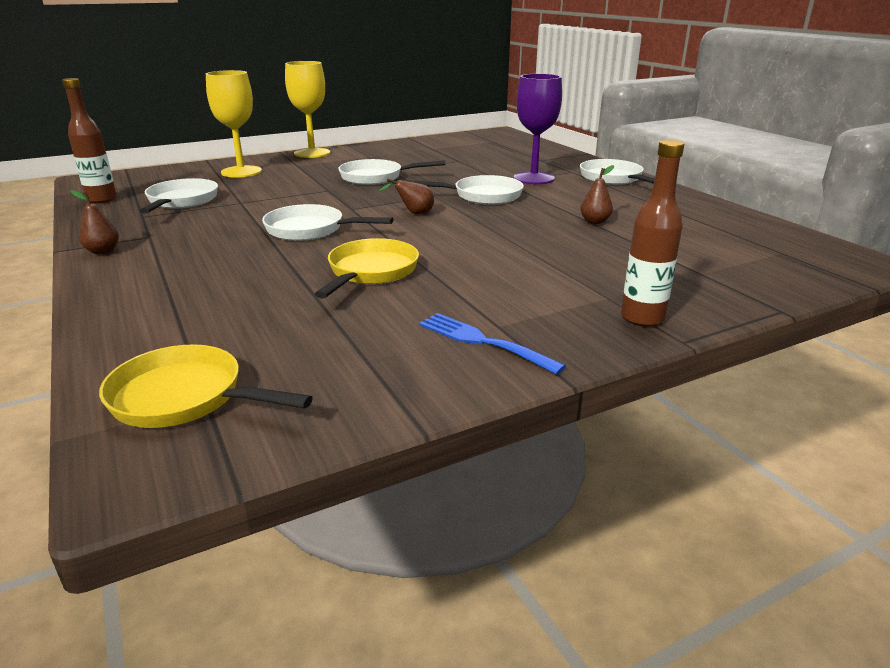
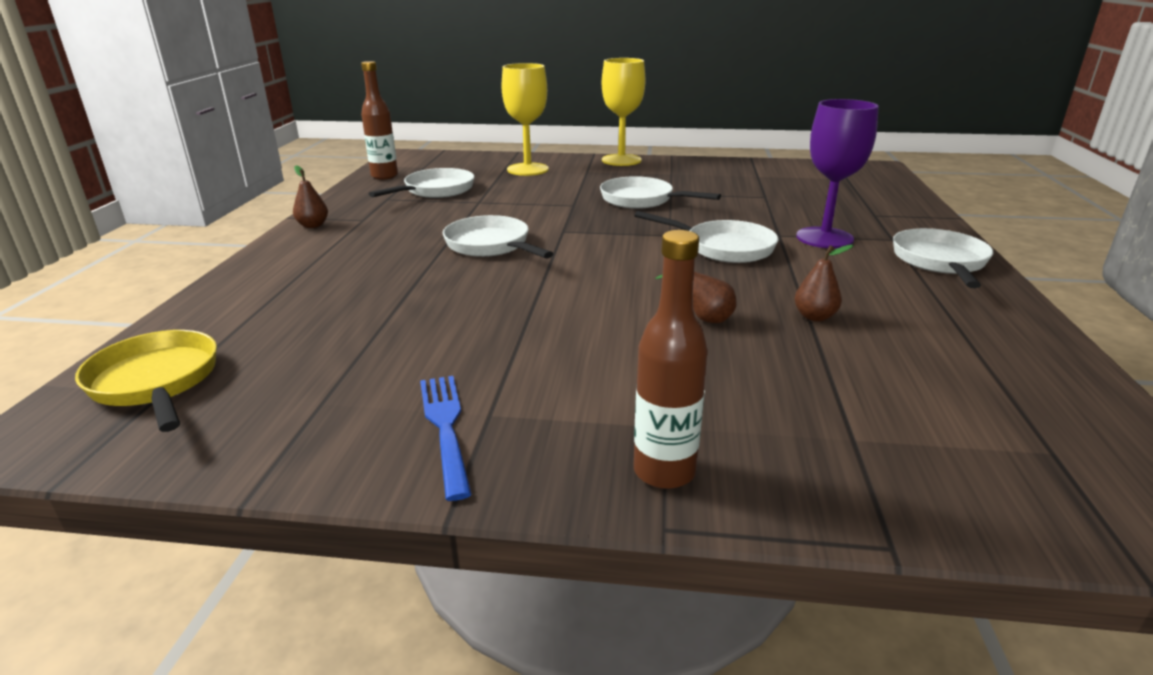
camera: 35 degrees right, 0 degrees up
(371, 272) = (471, 308): yellow pan -> none
(413, 213) = (614, 251): brown pear -> brown pear (703, 319)

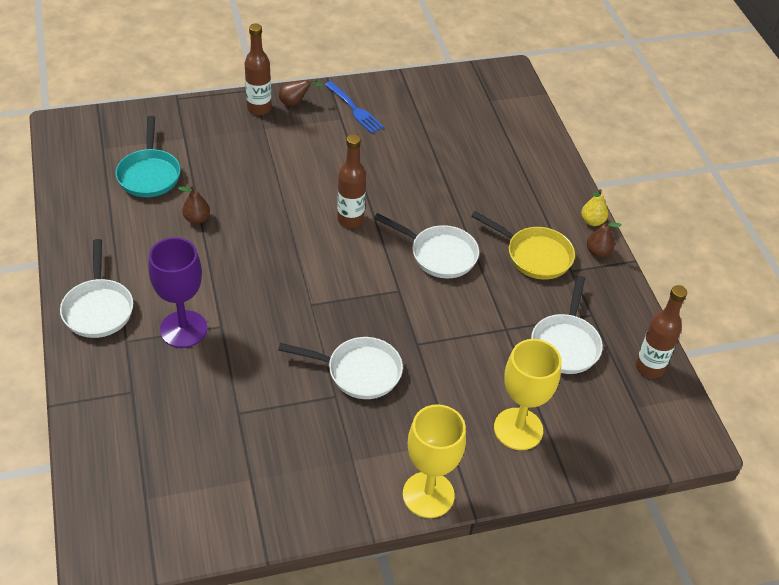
camera: 155 degrees right, 20 degrees up
(156, 382) = (500, 104): yellow pan -> yellow pan (534, 255)
(276, 243) = (592, 221): none -> yellow pear
(578, 284) = (350, 220): none -> brown bottle
(703, 319) = (262, 202): brown pear -> brown pear (295, 103)
(724, 247) = (264, 293): white pan -> none
(917, 386) = (149, 174): none -> turquoise pan

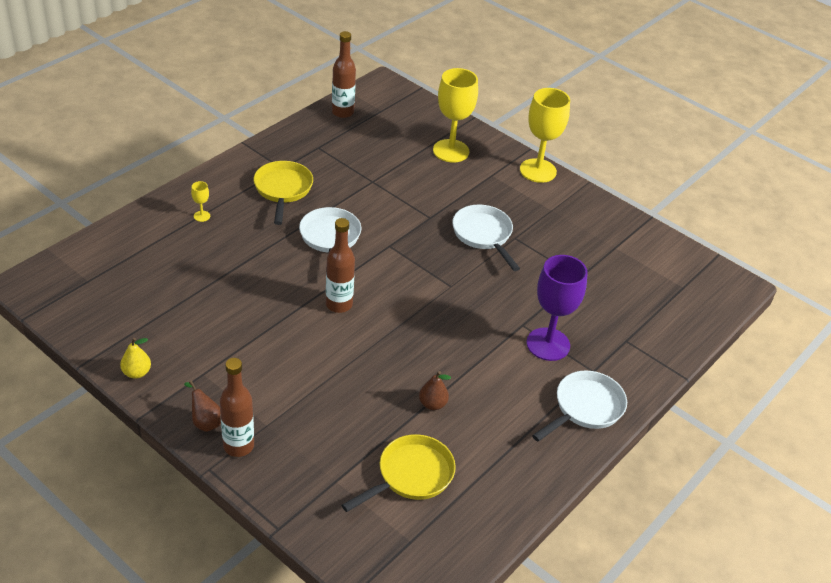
camera: 125 degrees left, 5 degrees down
(149, 174) = (411, 475): turquoise pan -> yellow pan
(354, 109) = (179, 370): blue fork -> none
(530, 188) = (202, 216): none -> yellow goblet
(565, 344) = (358, 151): white pan -> none
(592, 221) = (215, 172): yellow pear -> yellow pear (137, 373)
(598, 252) = (249, 160): brown pear -> none

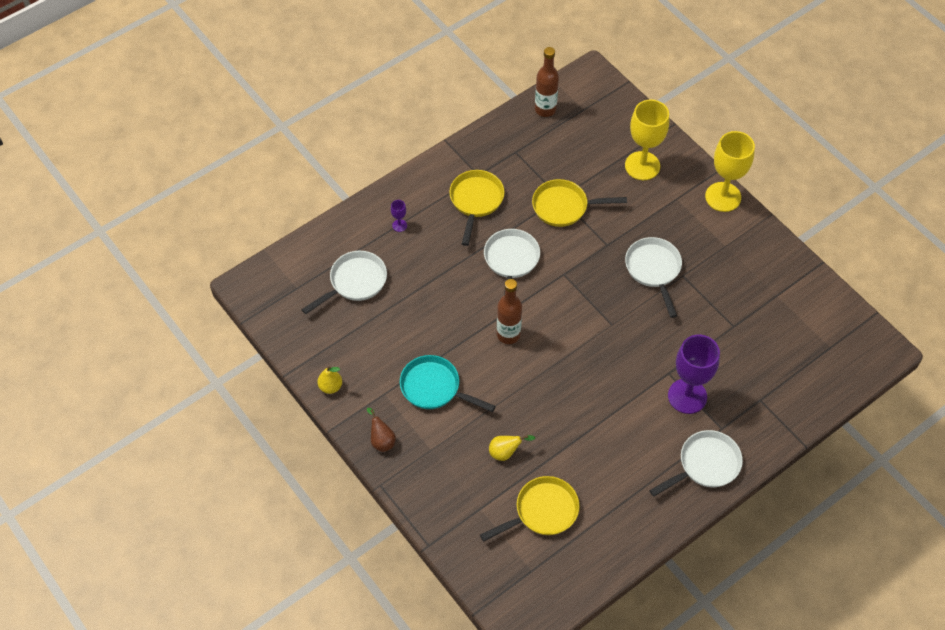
camera: 15 degrees right, 15 degrees up
(156, 270) = (355, 282): none -> white pan
(202, 216) = (399, 225): yellow goblet -> purple goblet
(238, 446) = (406, 466): brown bottle -> none
(262, 362) = (434, 388): none -> turquoise pan
(356, 419) = (505, 452): none -> yellow pear
(378, 189) = (564, 207): none -> yellow pan
(432, 404) = (572, 446): brown pear -> none

